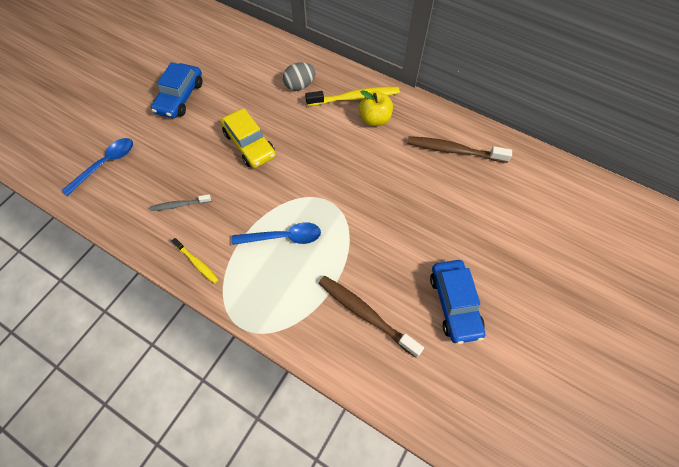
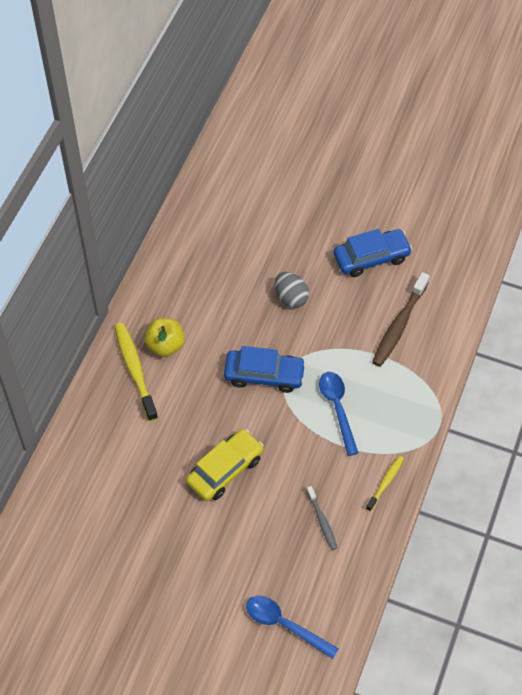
camera: 100 degrees left, 5 degrees down
(180, 97) = (164, 572): blue car -> blue car (264, 375)
(300, 85) = (123, 434): grey egg -> grey egg (291, 298)
(454, 150) = (197, 266): brown toothbrush -> none

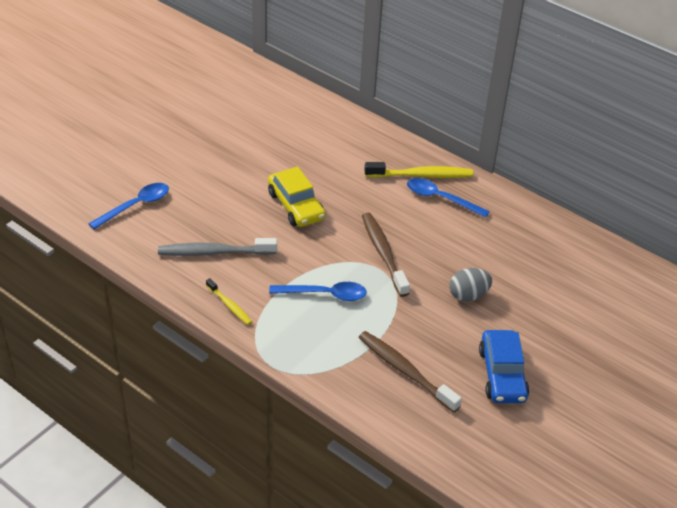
camera: 105 degrees right, 15 degrees down
(165, 345) = (441, 198): yellow apple -> blue spoon
(264, 375) = (383, 254): blue car -> brown toothbrush
(322, 521) = (215, 252): grey toothbrush -> grey toothbrush, size x1.79

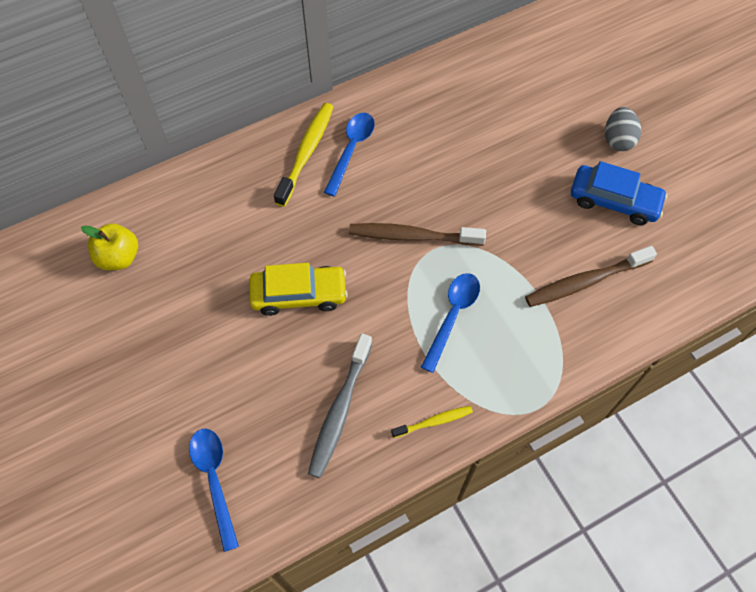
camera: 65 degrees left, 20 degrees up
(275, 113) = (119, 257): none -> yellow apple
(441, 198) = (351, 150): blue spoon -> blue spoon turned 150 degrees clockwise
(468, 295) = (502, 185): grey egg -> grey egg (618, 140)

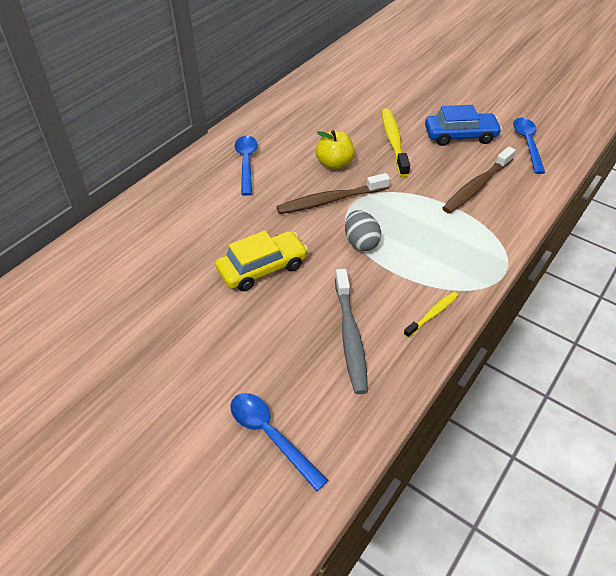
camera: 25 degrees left, 15 degrees down
(119, 257) = (80, 297): yellow apple -> yellow apple (334, 164)
(306, 153) = (210, 175): yellow toothbrush -> yellow toothbrush (393, 142)
(452, 316) = (396, 240): blue spoon -> blue spoon (527, 144)
(618, 140) = (436, 103): grey egg -> grey egg (361, 242)

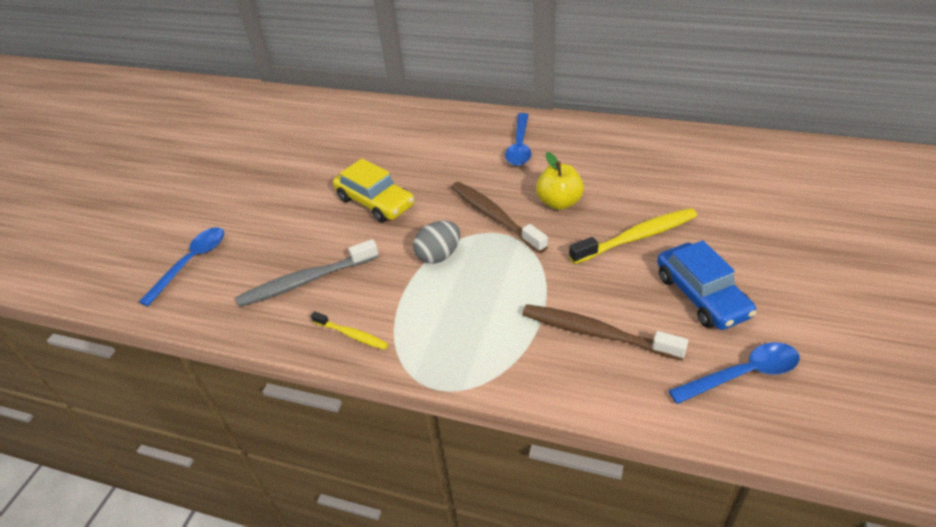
camera: 75 degrees right, 5 degrees down
(246, 163) = (519, 146): blue spoon -> blue spoon turned 120 degrees clockwise

